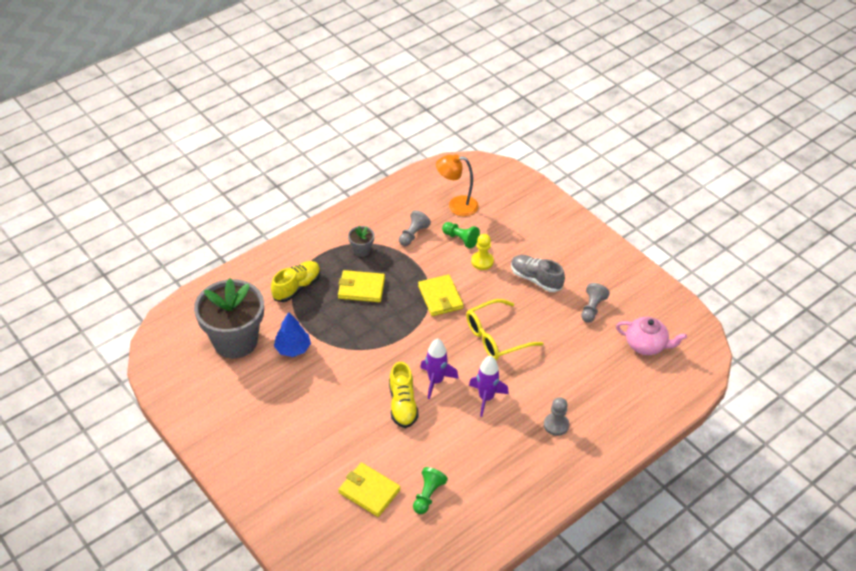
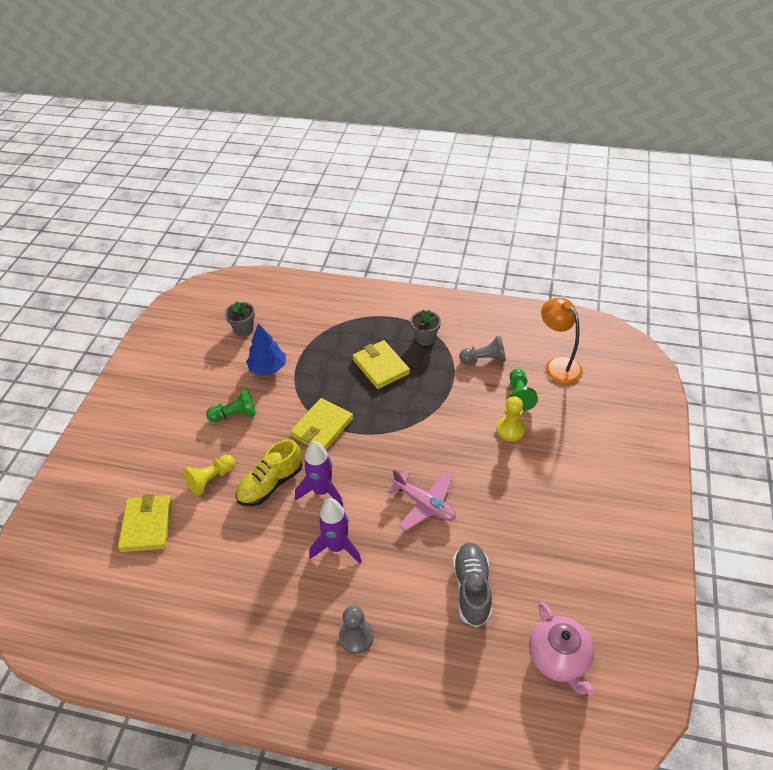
camera: 55 degrees right, 0 degrees up
(235, 341) = (243, 329): grey flower pot -> grey flower pot, size x0.42
(297, 287) = (338, 327): yellow shoe -> none
(365, 435) = (211, 479): none -> yellow pawn
(428, 495) = (174, 576): green pawn -> green pawn (235, 415)
(440, 297) = (429, 428): yellow wallet -> yellow wallet (322, 427)
(496, 337) = (424, 504): yellow glasses -> pink plane
(535, 279) = (537, 488): grey shoe -> grey shoe (472, 589)
(592, 308) = (554, 566): grey pawn -> none

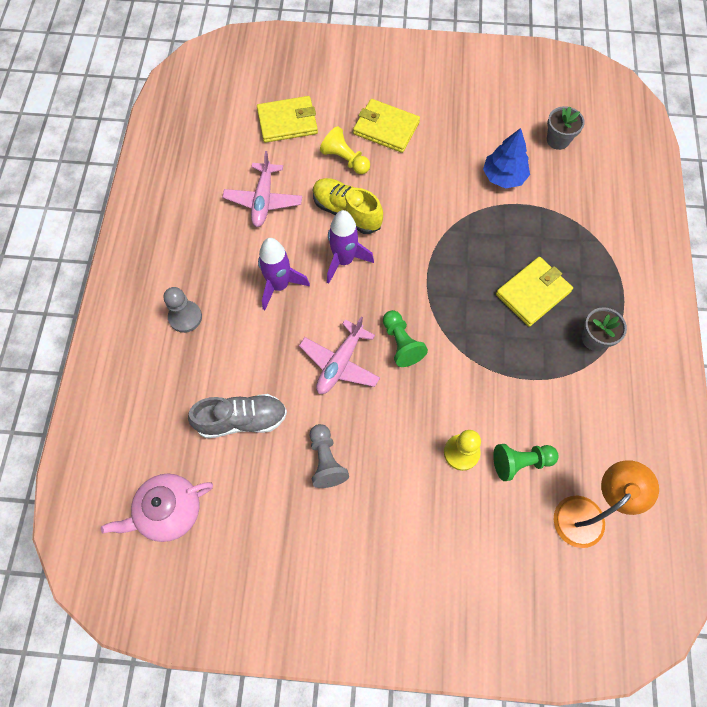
camera: 80 degrees right, 20 degrees up
(235, 415) = (430, 160): green pawn -> green pawn (401, 343)
(236, 554) = (263, 200): none -> pink plane
(322, 427) = (428, 246): yellow wallet -> yellow wallet (386, 128)
(484, 359) = (574, 415): grey pawn -> grey pawn (326, 460)

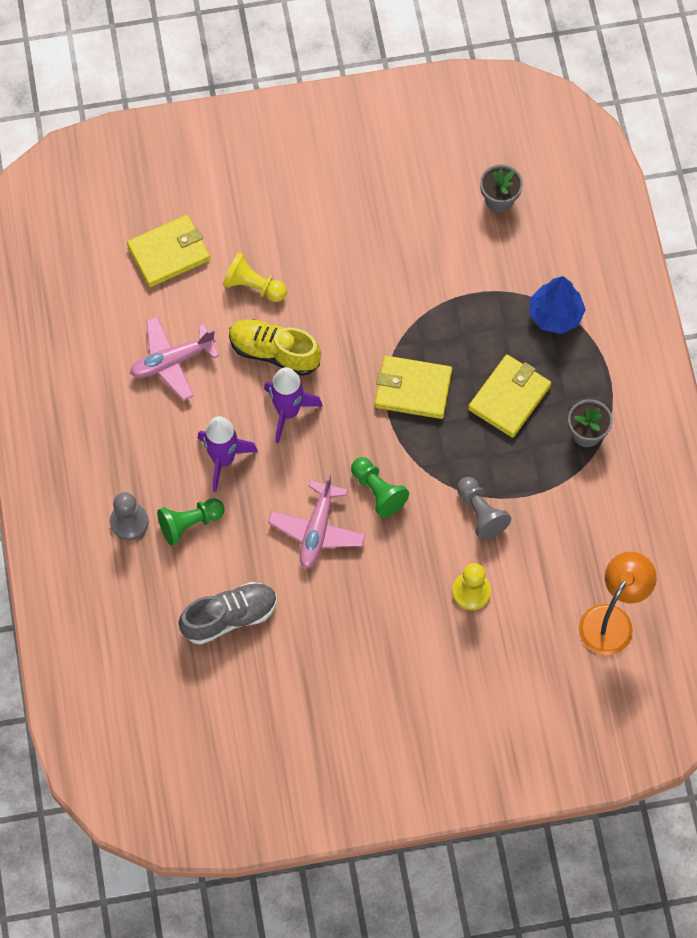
camera: 15 degrees left, 0 degrees up
(169, 511) = (184, 728): pink teapot -> none
(263, 200) = (172, 361): pink plane -> pink plane turned 75 degrees clockwise
(326, 460) = (332, 636): grey pawn -> grey pawn (480, 513)
(386, 128) = (291, 233): yellow wallet -> yellow wallet (412, 389)
(504, 176) = (446, 263): blue tree -> blue tree (555, 314)
(520, 462) = (534, 586): green pawn -> green pawn (189, 523)

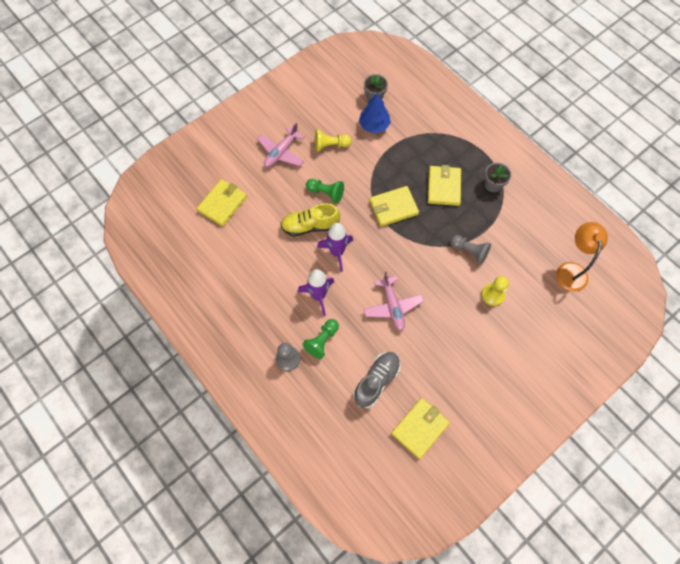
camera: 30 degrees left, 0 degrees up
(172, 361) = (258, 258): pink plane -> pink plane (281, 152)
(248, 708) = (420, 428): none -> yellow wallet
(253, 286) = (278, 198): yellow pawn -> yellow pawn (330, 145)
(378, 491) = (410, 269): green pawn -> green pawn (326, 193)
(555, 314) = (438, 136): blue tree -> blue tree (374, 125)

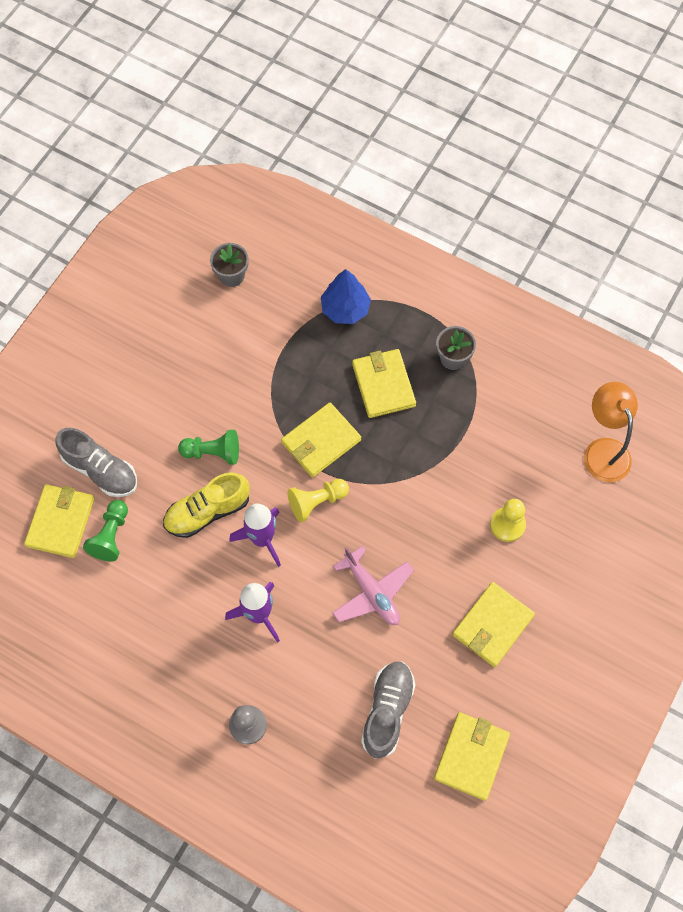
camera: 20 degrees left, 0 degrees up
(256, 182) = (101, 470): none -> grey shoe
(281, 152) = (121, 410): pink plane -> none
(322, 341) = (288, 680): green pawn -> green pawn (111, 536)
(330, 145) = (192, 375): yellow pawn -> yellow pawn (316, 502)
(374, 125) = (247, 321): blue tree -> blue tree (345, 309)
(462, 352) = (492, 625): none -> yellow wallet
(469, 251) = (453, 471): grey pawn -> none

